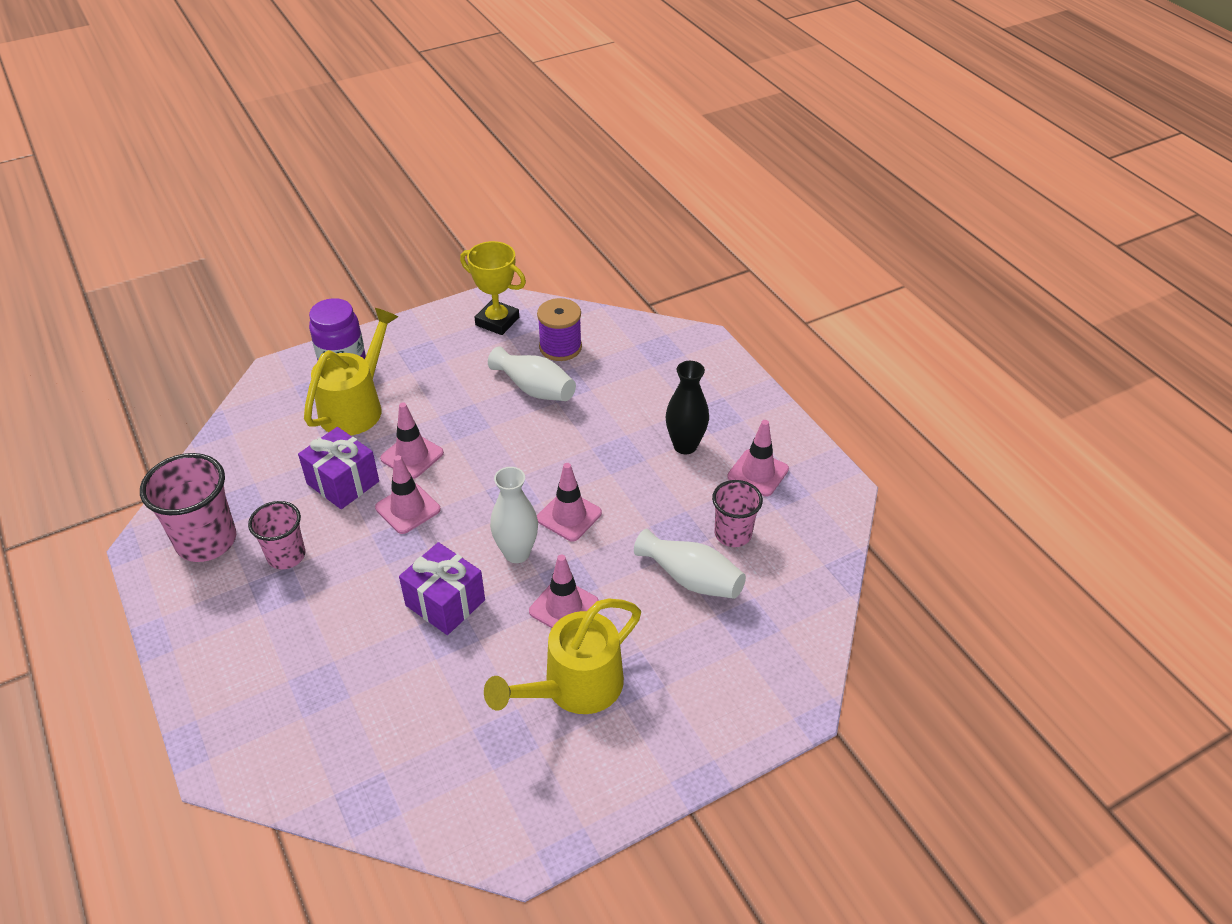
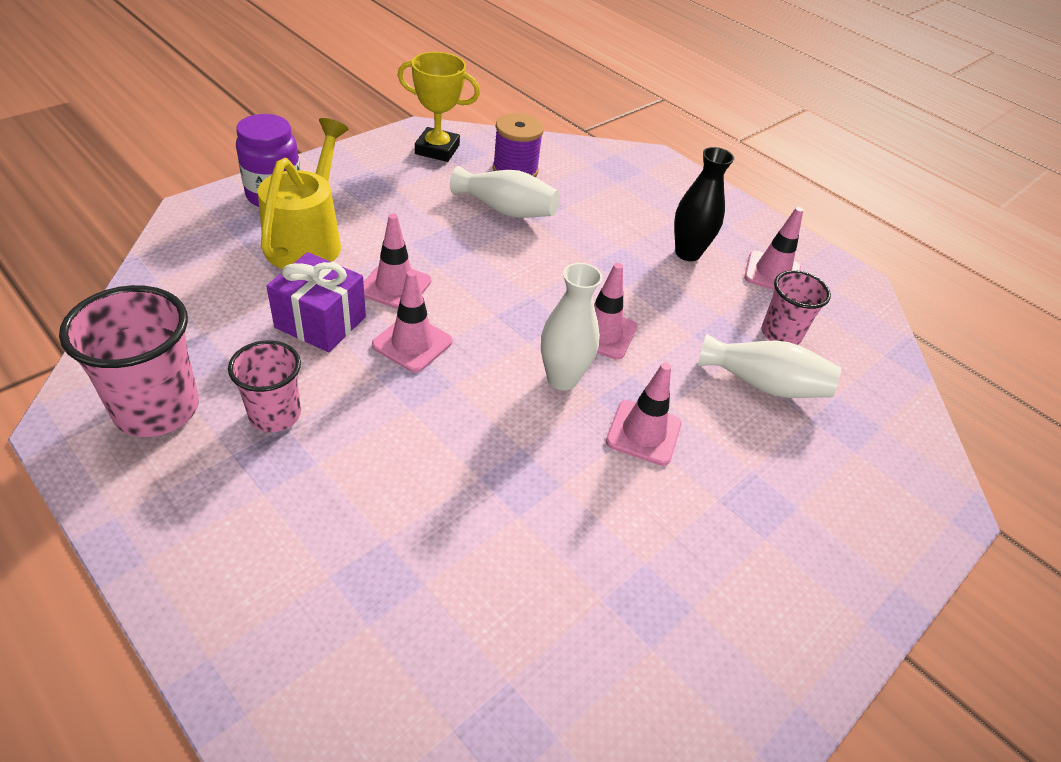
camera: 20 degrees left, 0 degrees up
(445, 603) = (502, 446): purple gift -> none
(573, 688) = (700, 526): yellow watering can -> none

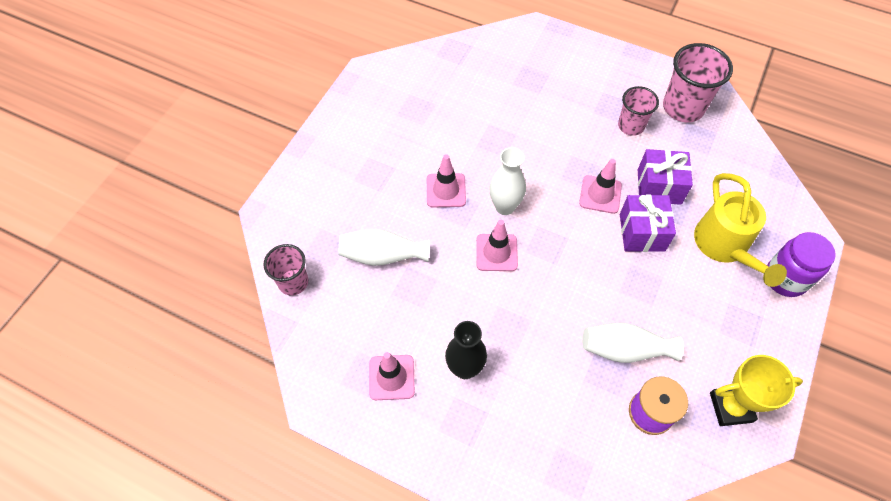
camera: 165 degrees right, 15 degrees up
(395, 286) = (642, 232): pink traffic cone -> purple gift
(781, 334) = (376, 307): pink cup -> pink cup (293, 282)

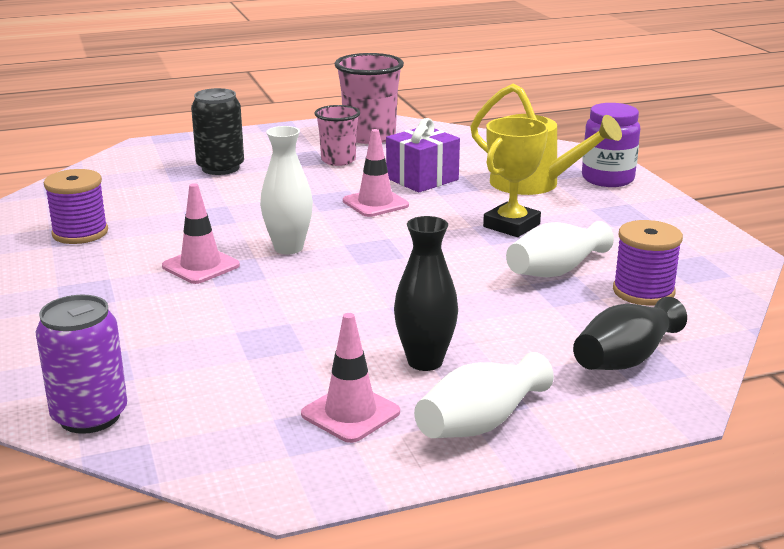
camera: 45 degrees left, 35 degrees down
(293, 282) = (90, 416): pink cup -> purple can
(382, 255) = (191, 339): white vase -> white vase (481, 423)
(419, 111) = (80, 233): none -> purple spool
(496, 252) = (328, 277): pink traffic cone -> none
(552, 87) = (220, 168): none -> black can
(564, 459) = (625, 359): none -> black vase
(642, 232) = (451, 206): purple gift -> none
(731, 407) = (695, 256): yellow trophy -> yellow trophy (511, 225)

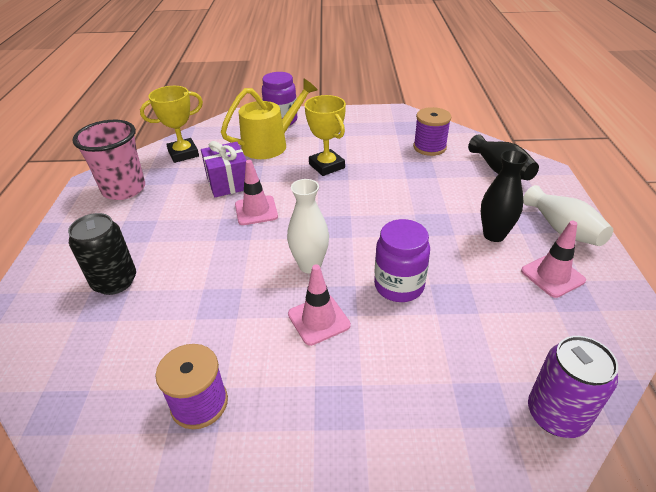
camera: 70 degrees left, 15 degrees up
(275, 303) = (399, 286): none -> purple jar
(338, 160) = (159, 213): pink cup -> none
(465, 145) = (183, 154): none -> yellow trophy
(556, 271) = (395, 166): white vase -> none

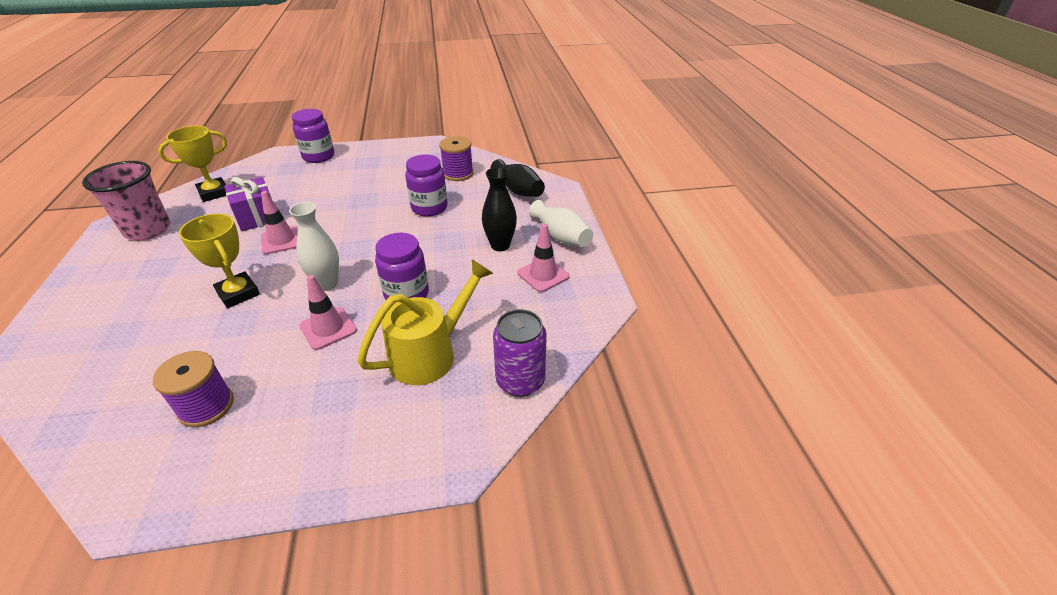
camera: 10 degrees left, 0 degrees up
(115, 281) = (132, 313): black can -> none
(271, 144) = (305, 179): yellow watering can -> yellow watering can (431, 353)
(326, 166) = (357, 196): yellow trophy -> yellow trophy (238, 293)
(406, 184) = (429, 208): none -> purple jar

